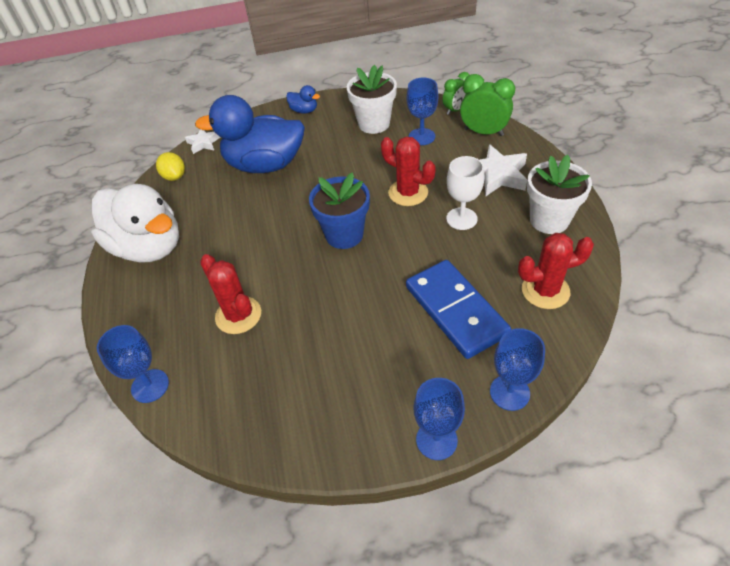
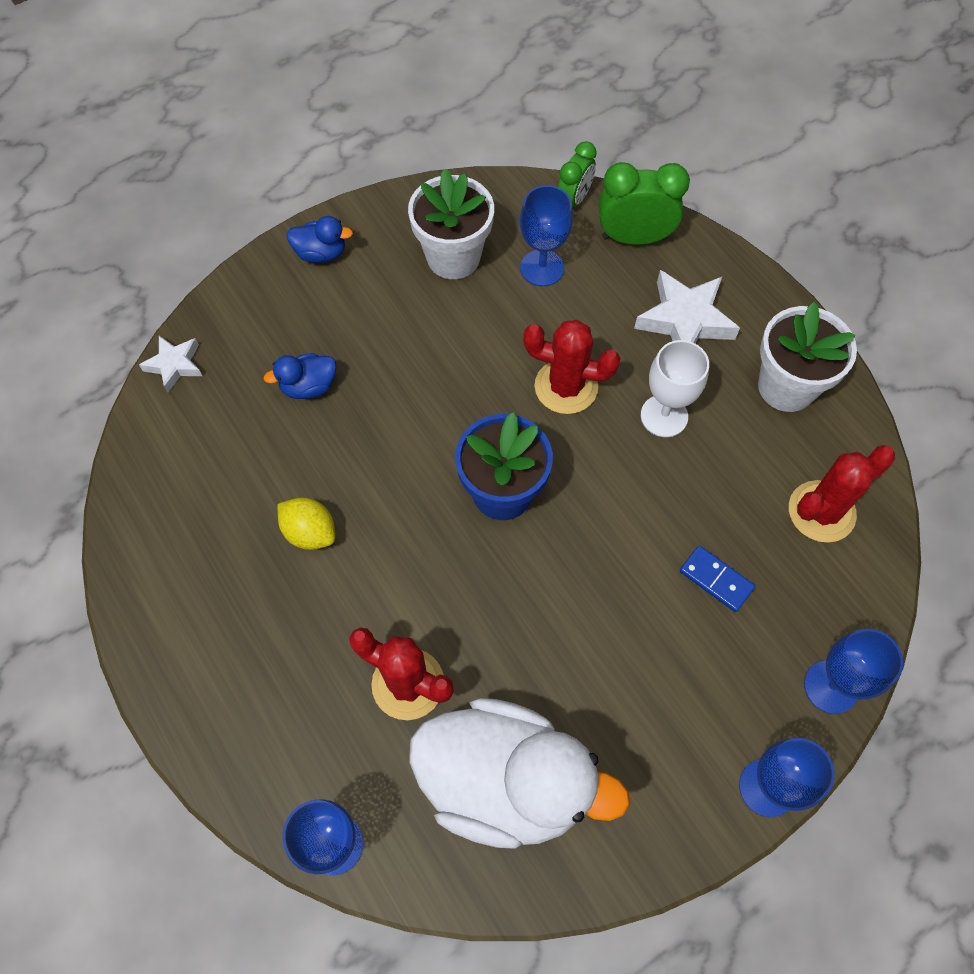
camera: 25 degrees left, 15 degrees up
(149, 247) = (194, 603): white duck -> white duck (505, 782)
(174, 176) = (160, 449): yellow lemon -> yellow lemon (310, 532)
(265, 165) = (309, 386): blue duck -> blue duck, size x0.41
(456, 310) = (716, 579): blue domino -> blue domino, size x0.44

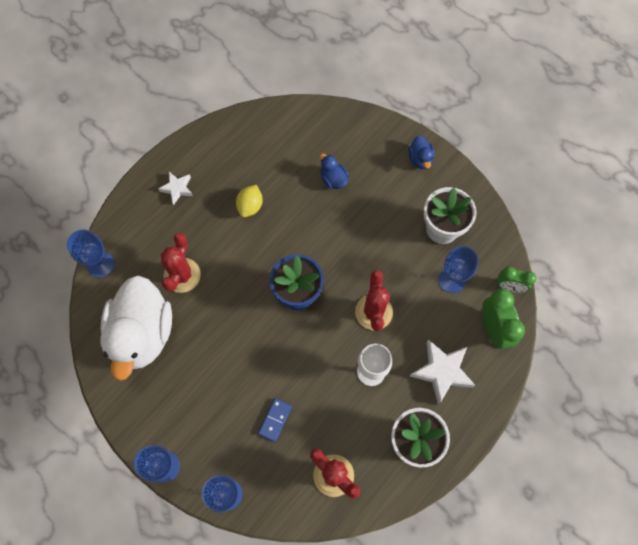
camera: 75 degrees right, 5 degrees up
(175, 365) = (326, 113): white star -> white star (177, 188)

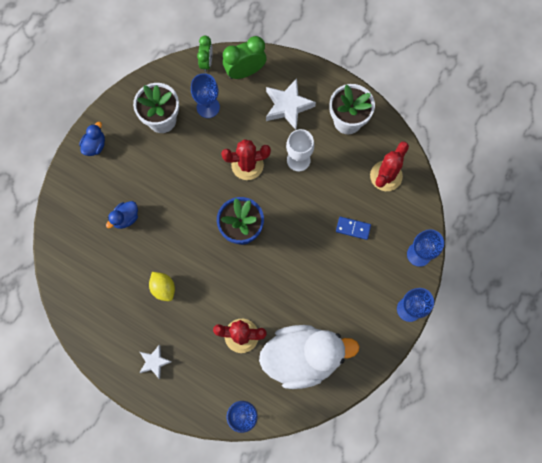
camera: 100 degrees left, 5 degrees up
(250, 206) = (163, 288): yellow lemon -> yellow lemon turned 45 degrees clockwise
(420, 159) = (95, 145): blue duck -> blue duck turned 45 degrees counterclockwise

